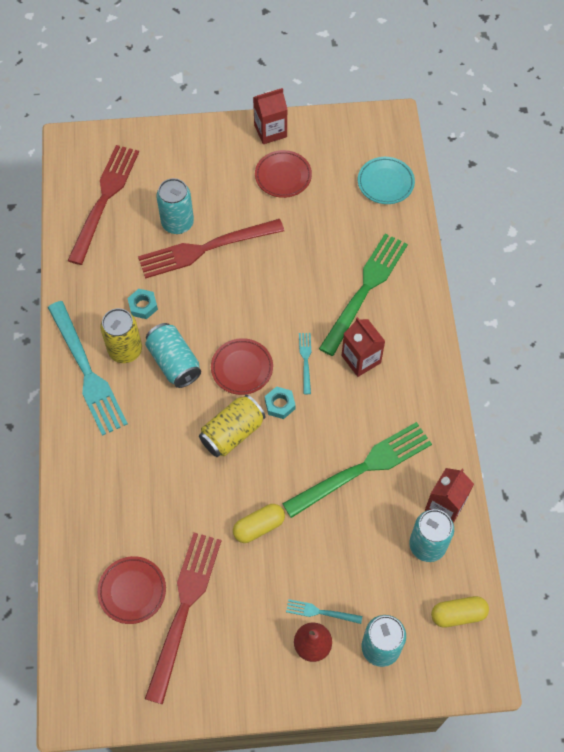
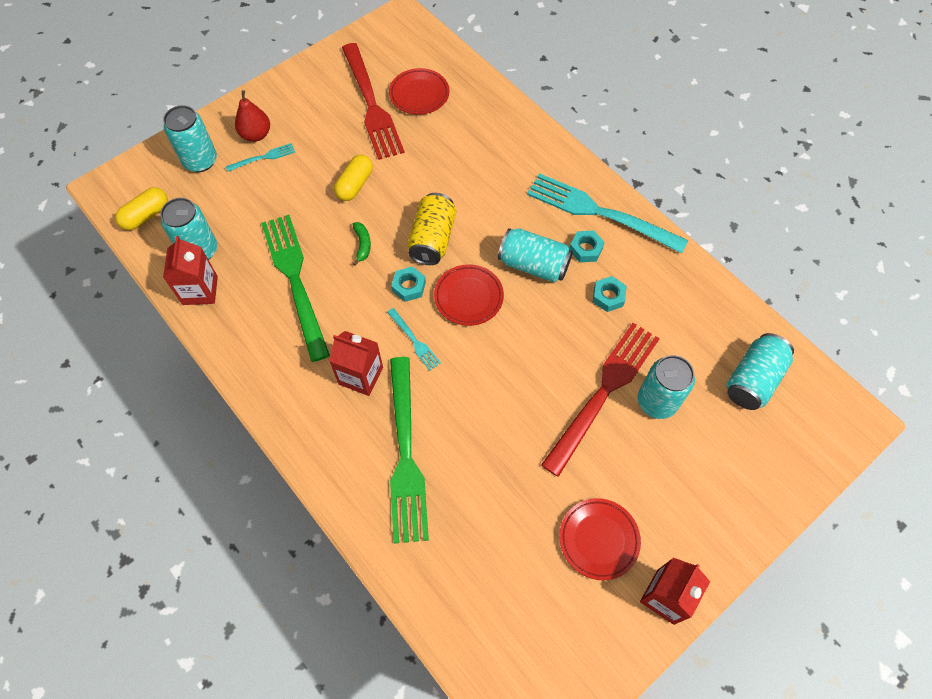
camera: 145 degrees right, 0 degrees up
(105, 198) = (753, 380): red fork -> turquoise can
(125, 350) = (585, 249): yellow can -> turquoise nut
(291, 464) = (362, 245): none -> green banana
(363, 467) = (294, 279): green fork -> green fork turned 135 degrees clockwise
(385, 183) = (474, 617): turquoise plate -> none

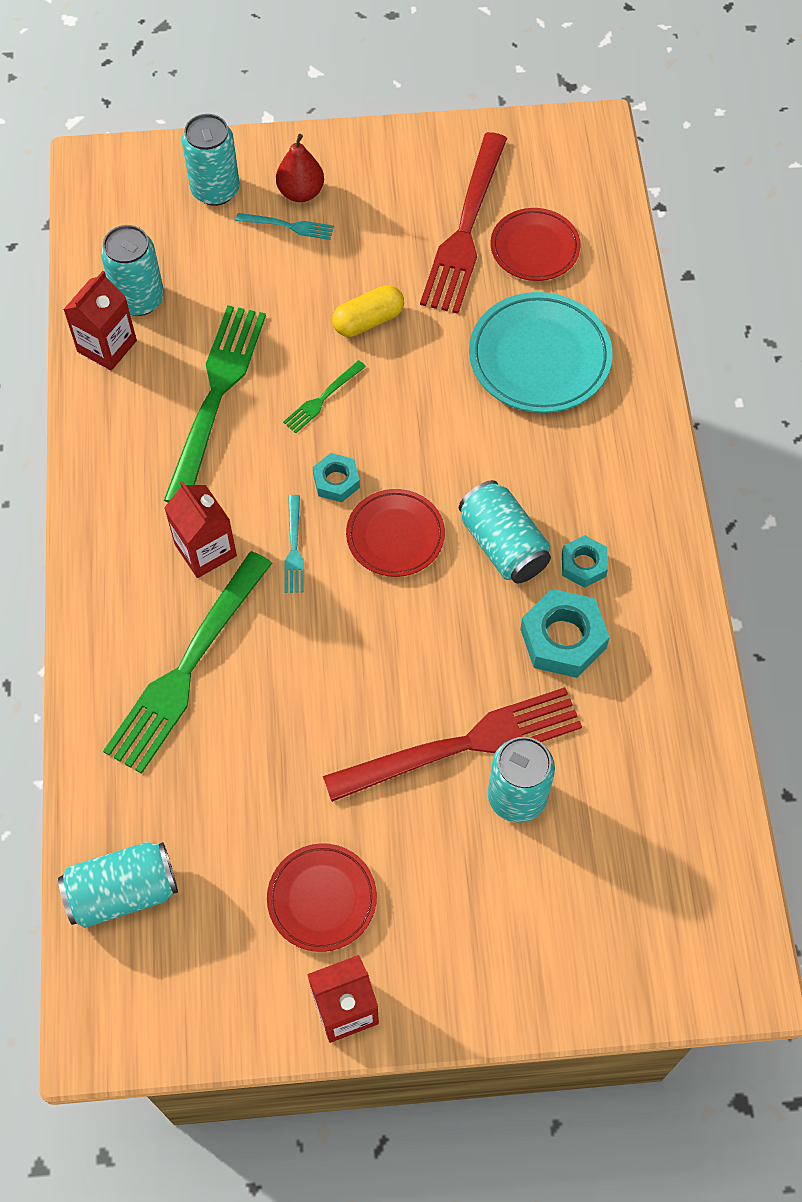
camera: 35 degrees right, 0 degrees up
(146, 215) = (111, 223): yellow capsule -> none
(362, 245) = (322, 399): green banana -> green fork
(432, 239) = (408, 441): yellow can -> none
(470, 151) = (539, 358): none -> turquoise plate
(598, 212) = (638, 529): turquoise fork -> none
(608, 296) = (563, 638): turquoise nut -> turquoise nut, size x1.70
(753, 380) = (657, 849): turquoise can -> turquoise can (123, 892)

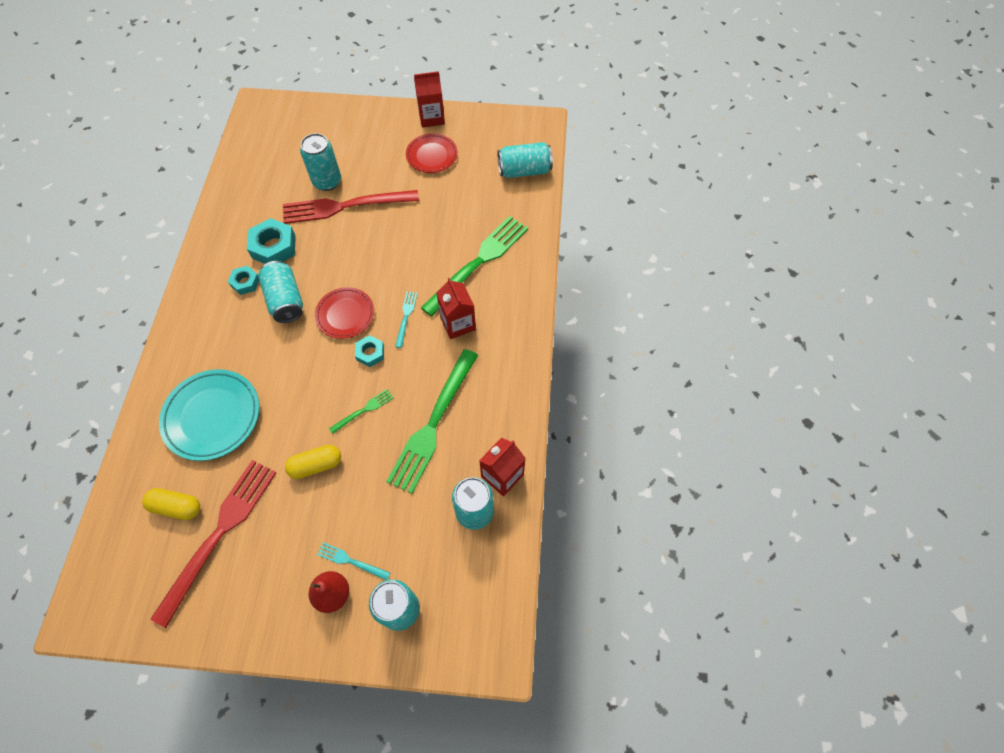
camera: 170 degrees left, 0 degrees up
(534, 248) = (176, 507): red plate -> yellow capsule

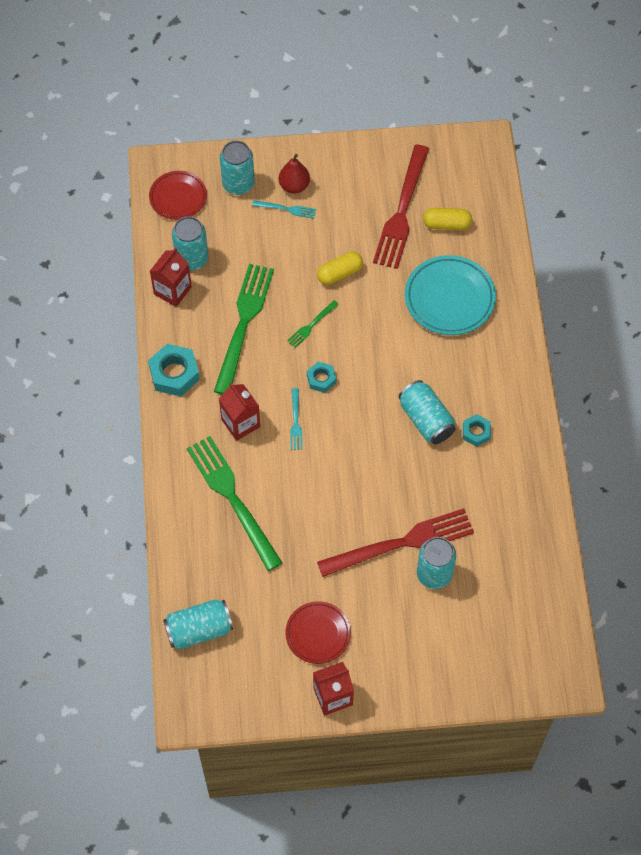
camera: 170 degrees right, 0 degrees up
(274, 247) = (463, 478): turquoise nut -> turquoise nut (174, 373)
(345, 315) = (359, 414): red plate -> red plate (178, 197)
(479, 261) = (231, 497): green fork -> green fork turned 120 degrees clockwise

